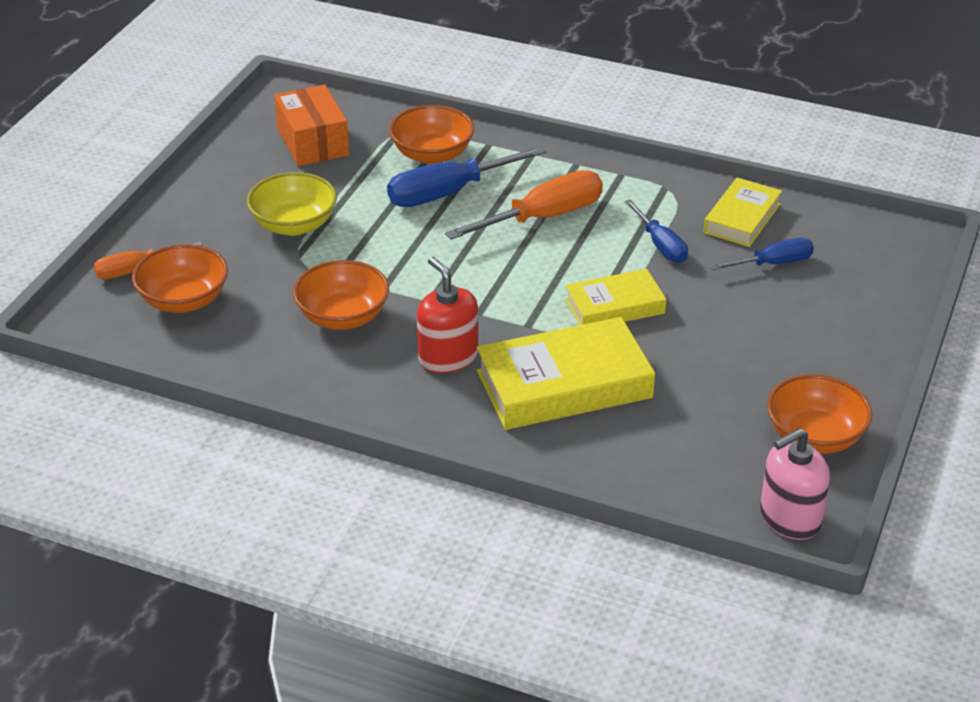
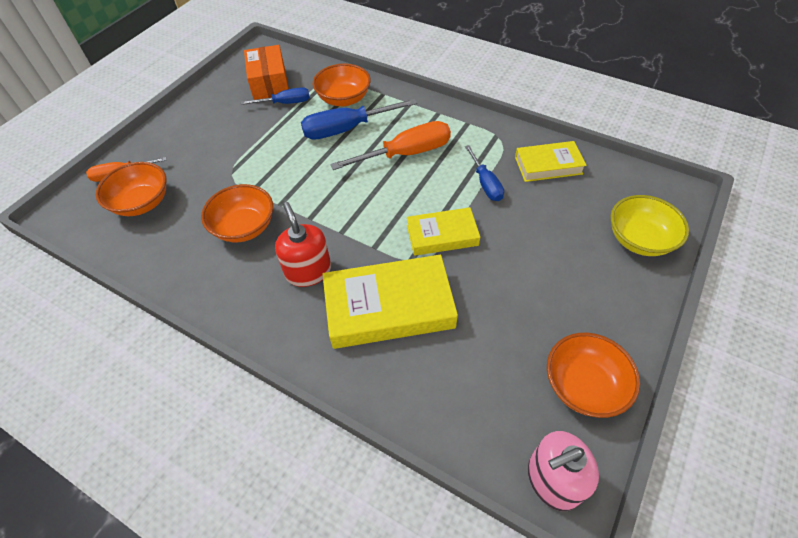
camera: 10 degrees right, 15 degrees up
(294, 225) = (237, 147): yellow bowl -> yellow bowl (639, 239)
(741, 218) = (548, 165): yellow book -> yellow book turned 45 degrees clockwise
(772, 264) = (566, 207): blue screwdriver -> blue screwdriver (285, 103)

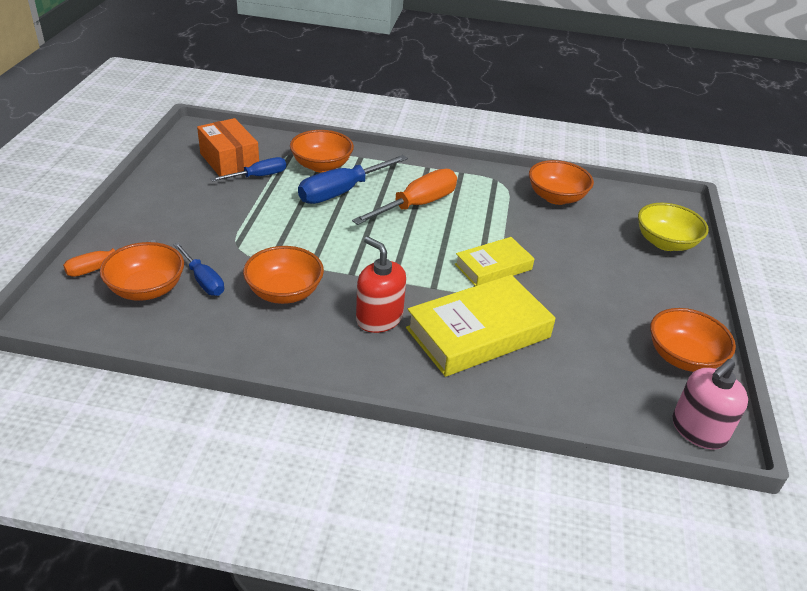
camera: 25 degrees left, 15 degrees down
(485, 183) = (508, 219): blue screwdriver -> blue screwdriver (203, 280)
(548, 165) = (556, 197): yellow book -> orange bowl

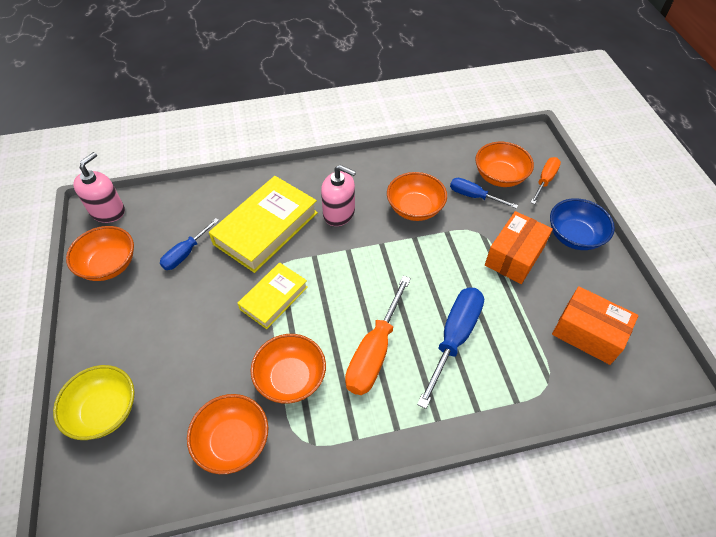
camera: 160 degrees right, 15 degrees up
(147, 214) = (574, 236): none -> blue bowl
(226, 220) = (514, 256): none -> orange box
(258, 176) = (543, 323): blue screwdriver -> blue screwdriver (186, 253)
(321, 166) = (503, 372): orange bowl -> orange bowl (291, 378)
(379, 318) = (339, 213): red soap dispenser -> pink soap dispenser

